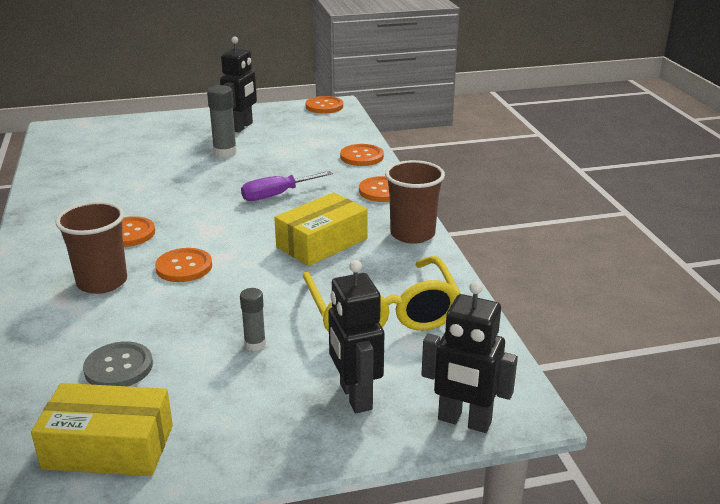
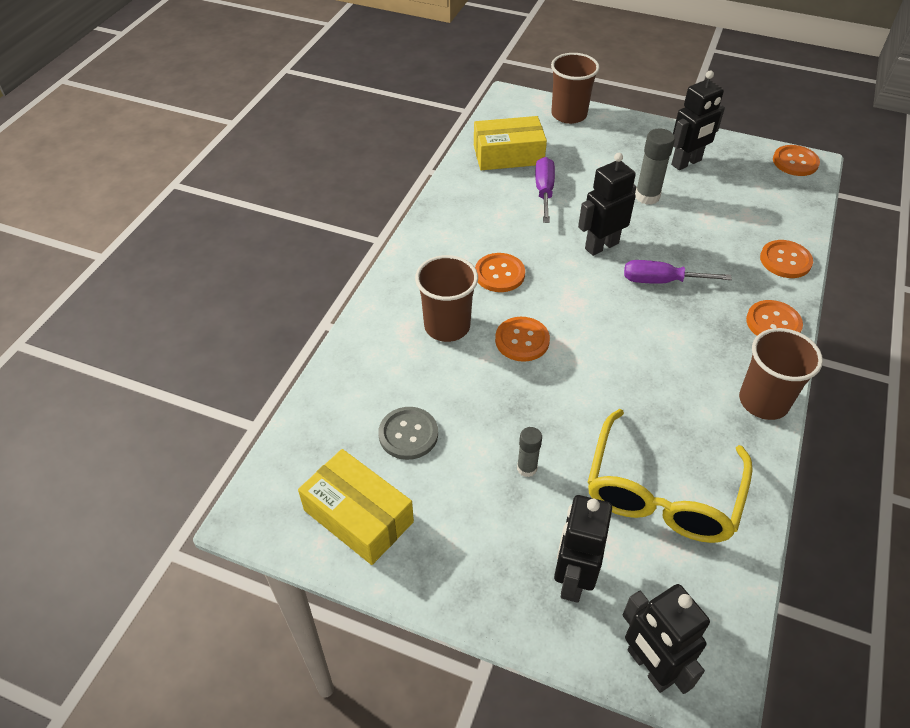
camera: 35 degrees right, 20 degrees up
(117, 125) = (569, 115): none -> brown cup
(131, 173) = (544, 191): none -> purple screwdriver
(209, 190) = (601, 246): none -> black robot
(322, 243) = (664, 369): yellow box -> yellow box (508, 155)

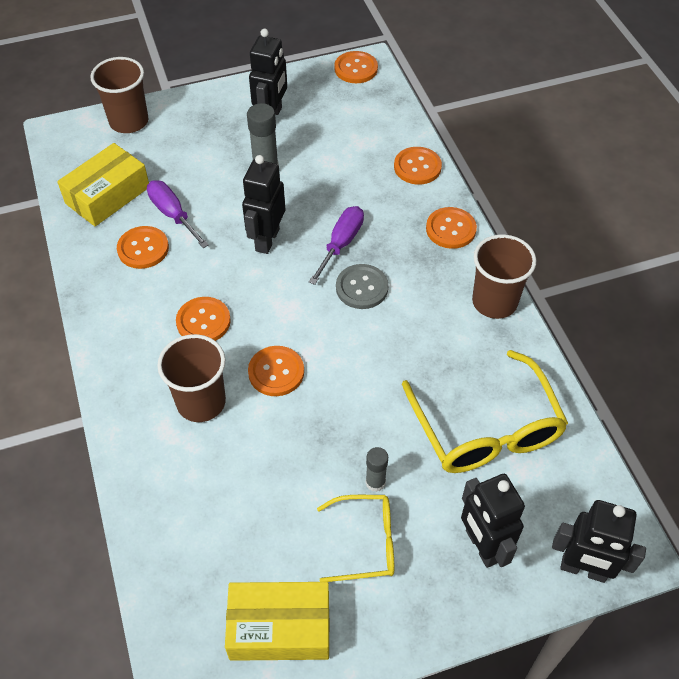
camera: 40 degrees left, 5 degrees up
(408, 434) = (256, 525): grey button -> grey button (362, 288)
(477, 505) = (364, 542): none -> yellow glasses
(501, 202) = (143, 248): none -> orange button
(661, 281) = (341, 244): purple screwdriver -> purple screwdriver turned 150 degrees clockwise

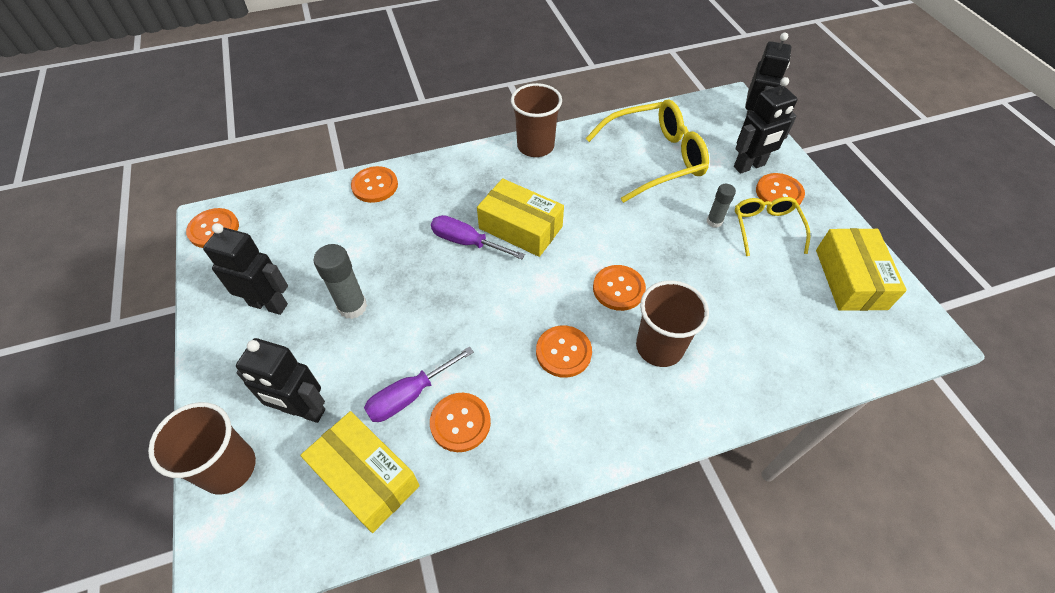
camera: 90 degrees left, 0 degrees up
(267, 240) = (457, 302): black robot -> black robot (303, 411)
(362, 288) = (520, 227): grey button -> yellow box
(450, 229) = (455, 167): orange button -> orange button (779, 193)

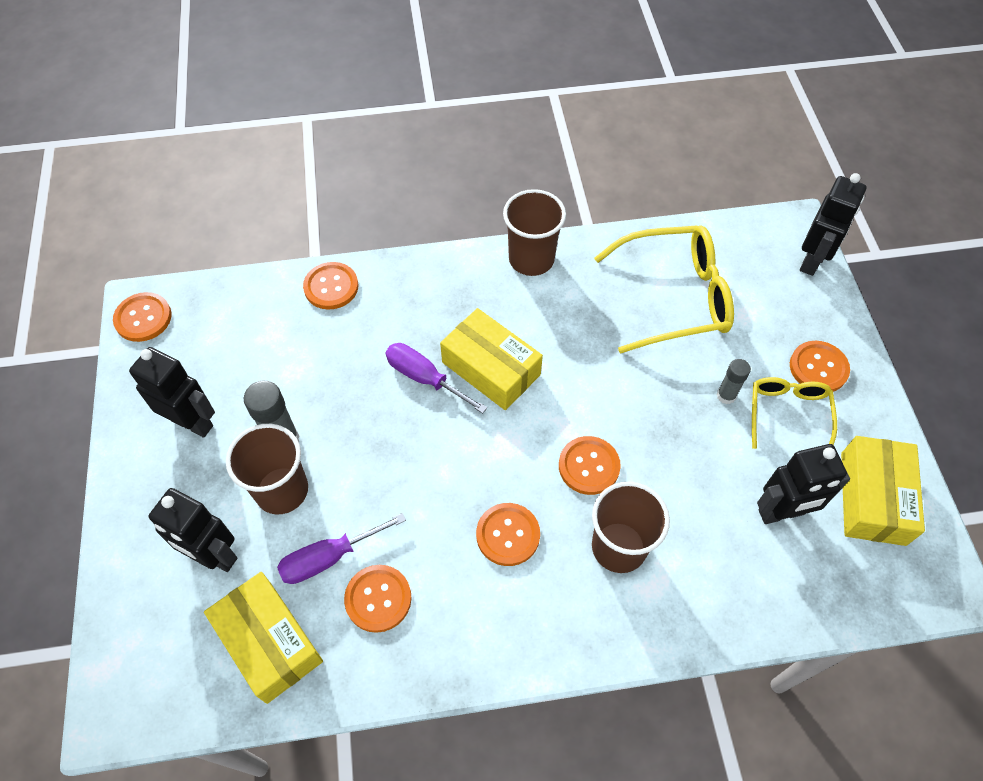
camera: 10 degrees right, 5 degrees up
(229, 468) = (131, 606): brown cup -> brown cup (282, 490)
(749, 166) = (791, 325): black robot -> black robot (781, 512)

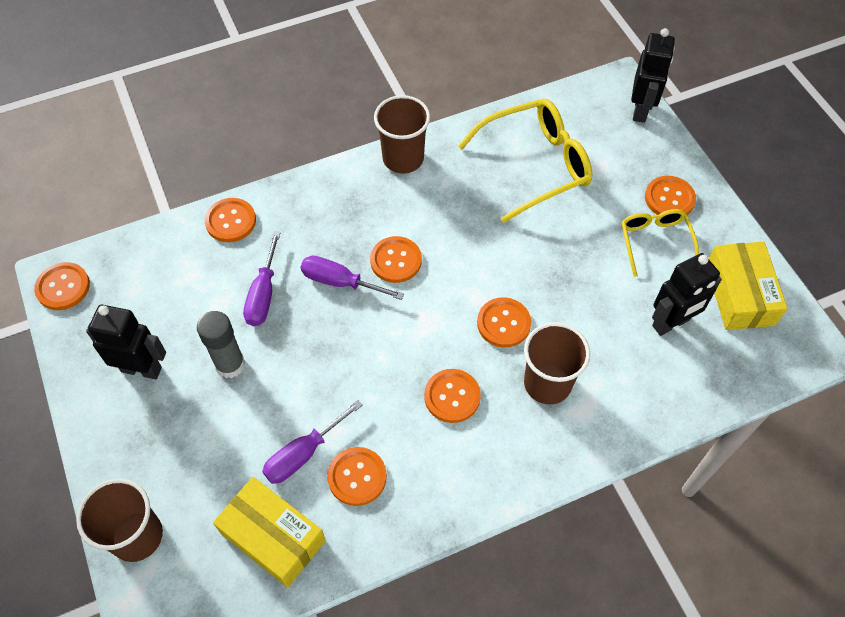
camera: 15 degrees left, 0 degrees up
(214, 556) = (200, 478): black robot -> none
(282, 490) = (243, 407): brown cup -> brown cup (137, 536)
(341, 372) = (263, 294): none -> purple screwdriver
(491, 368) = (396, 260): yellow box -> orange button
(726, 395) = (601, 238): grey glue stick -> none

